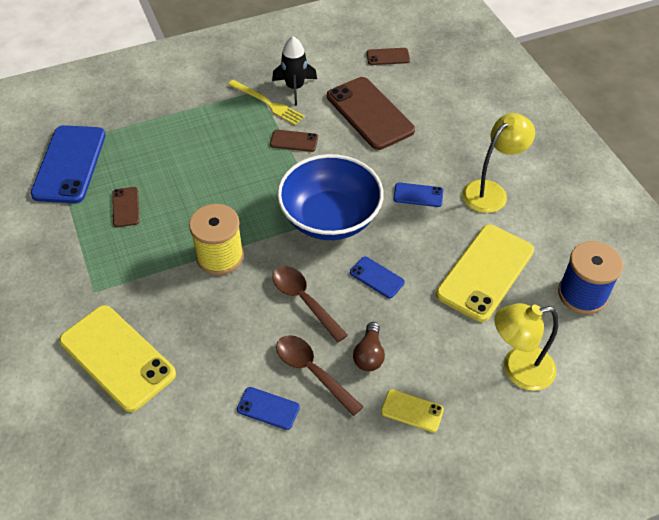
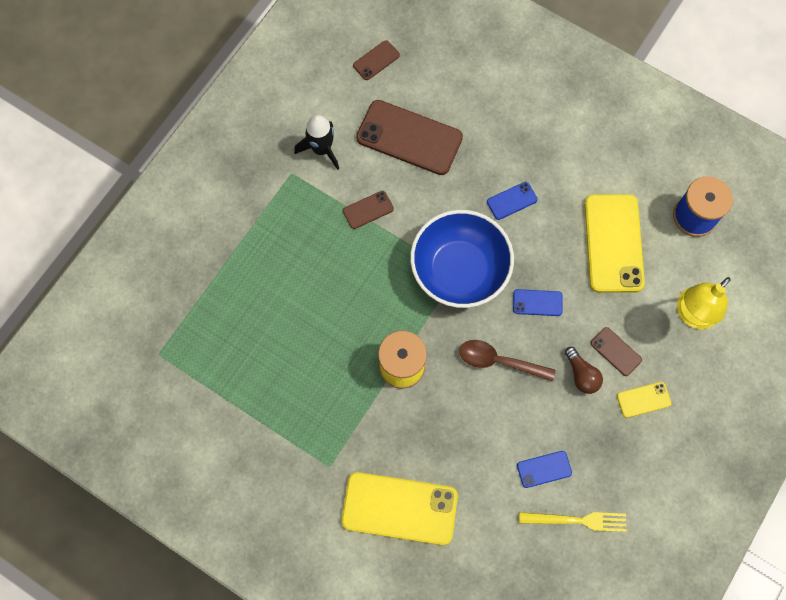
camera: 35 degrees left, 20 degrees up
(69, 164) = (192, 362): blue phone -> none
(125, 207) = (282, 372): brown phone -> brown phone (615, 351)
(267, 103) = (311, 182): yellow fork -> yellow fork (577, 520)
(312, 371) = (552, 417): brown spoon -> none
(491, 191) = (565, 159): yellow lamp -> none

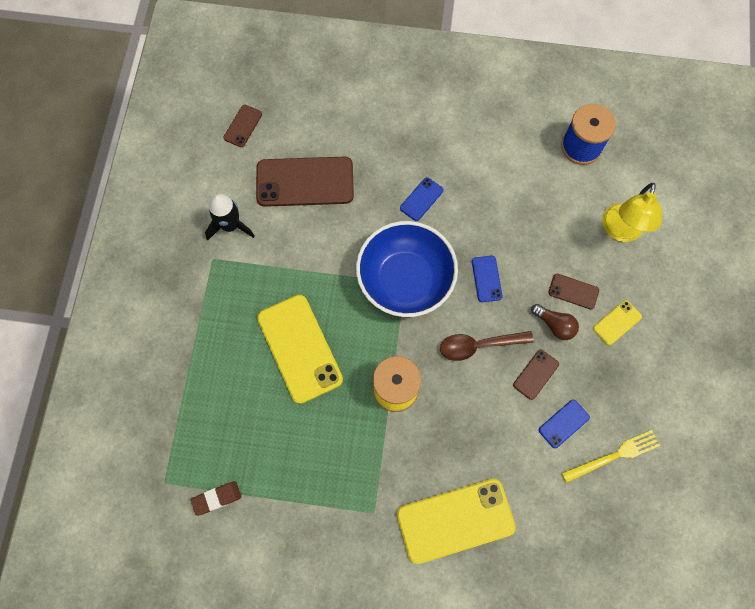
camera: 25 degrees left, 0 degrees up
(197, 389) = (217, 498): none -> brown eraser
(368, 210) = (298, 262): brown phone -> brown phone (535, 374)
(537, 303) = (486, 279): blue phone -> blue phone turned 75 degrees counterclockwise
(613, 243) = (525, 198): yellow phone -> yellow phone (300, 348)

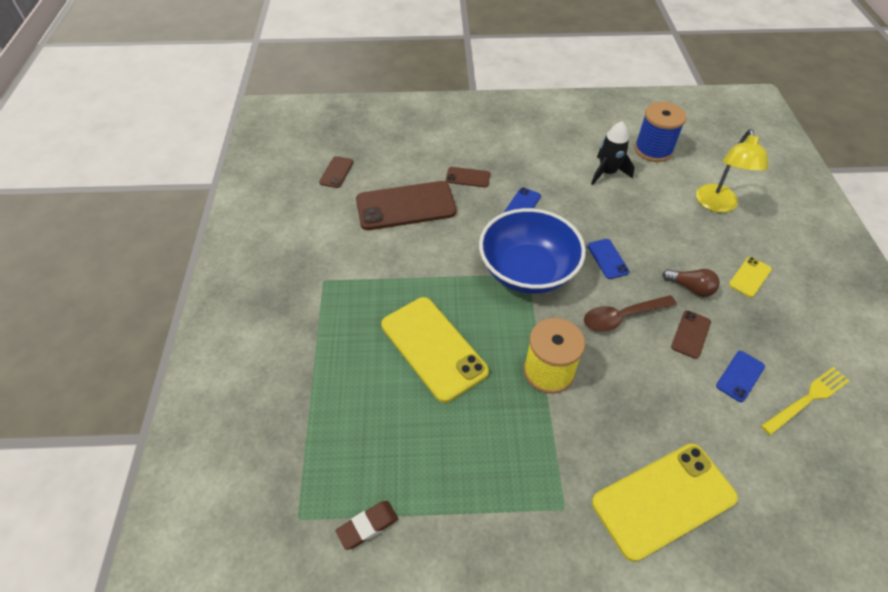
camera: 10 degrees left, 20 degrees down
(230, 225) = (337, 250): black rocket -> black rocket (607, 173)
(573, 291) = (695, 257): brown phone -> brown phone (468, 177)

